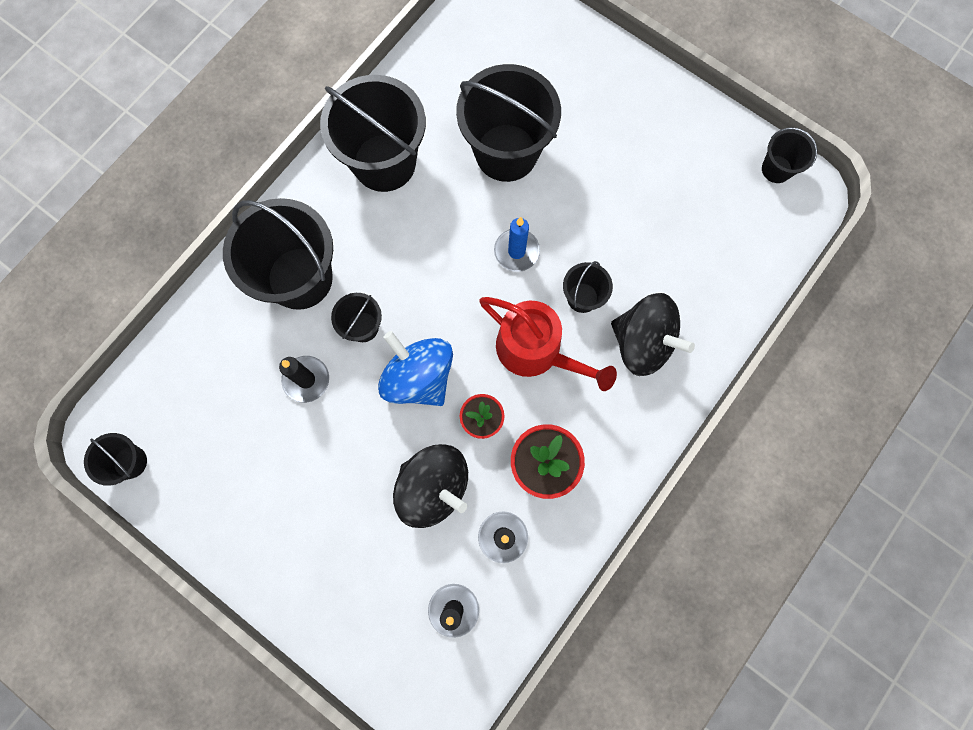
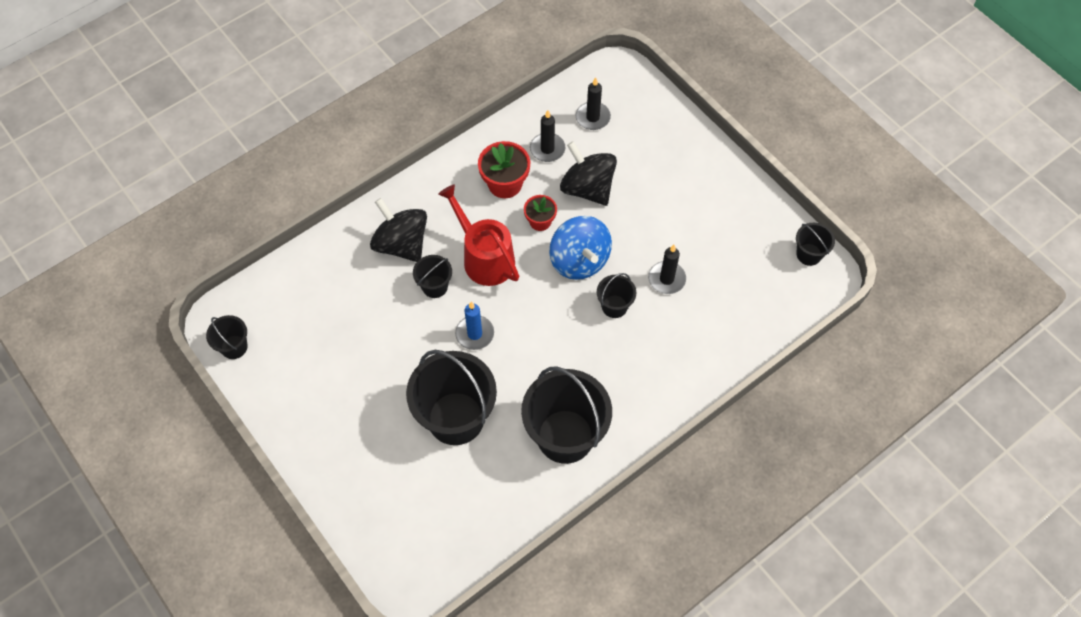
camera: 165 degrees left, 15 degrees down
(300, 278) = (658, 356): black bucket -> none

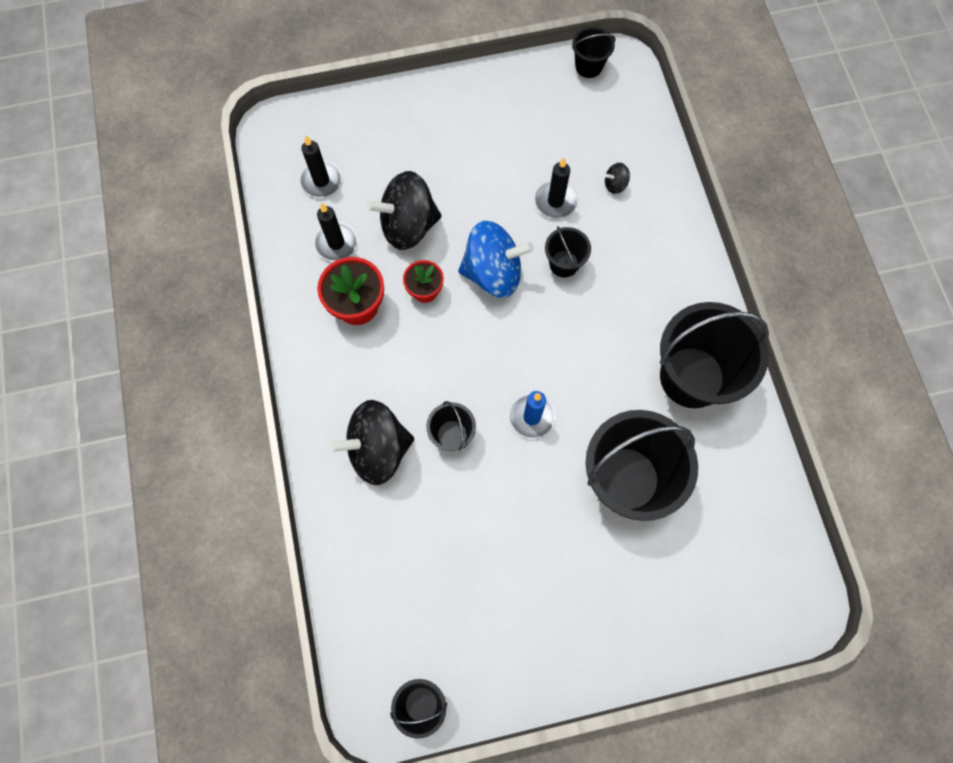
camera: 65 degrees left, 10 degrees up
(485, 258) = (442, 367): red watering can -> none
(707, 316) = (615, 185): none -> black spinning top

